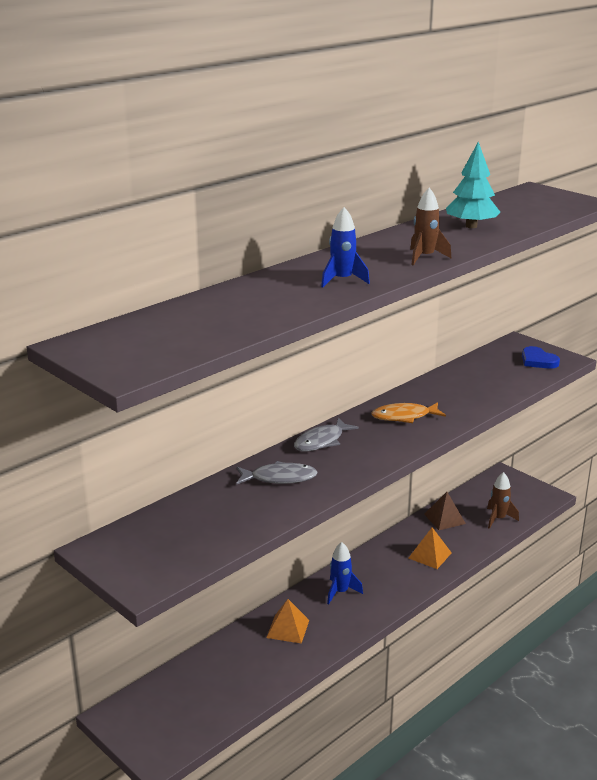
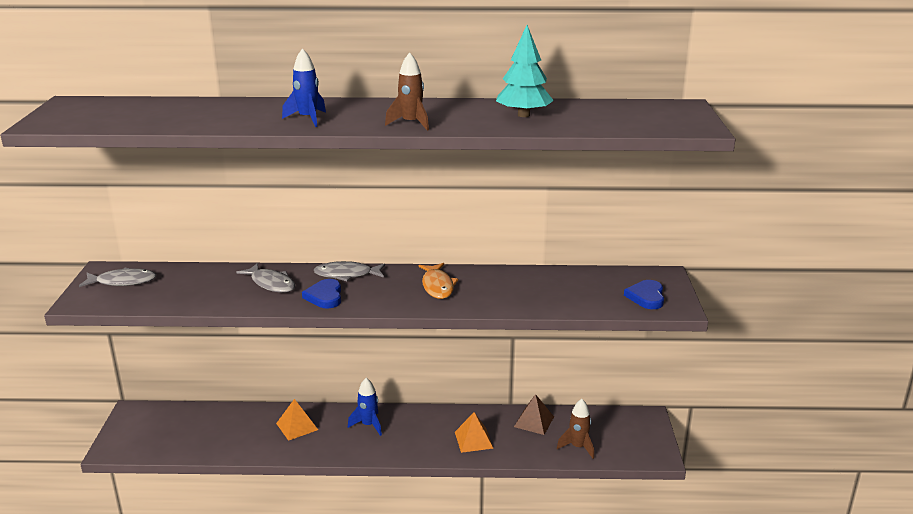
camera: 45 degrees right, 0 degrees up
(141, 546) = (123, 281): none -> grey fish
(344, 465) = (325, 296): none -> blue heart
(404, 417) = (437, 286): orange fish -> orange fish turned 135 degrees counterclockwise

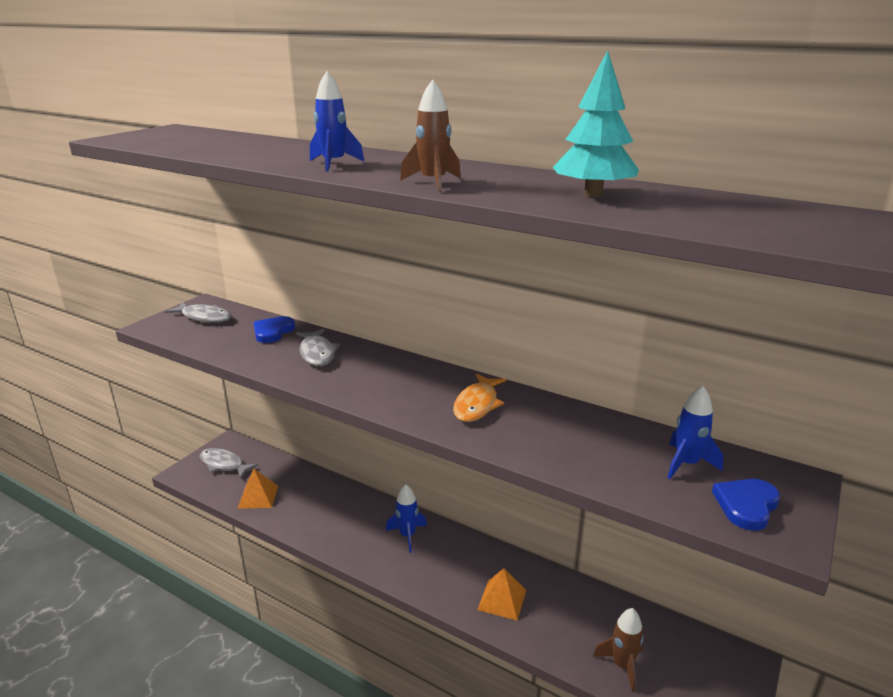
camera: 30 degrees right, 0 degrees up
(297, 426) = (342, 510): orange pyramid -> orange pyramid (258, 497)
(325, 296) = (350, 381): blue heart -> blue heart (273, 332)
(346, 275) = (396, 364): grey fish -> grey fish (223, 464)
(534, 421) = (588, 605): brown pyramid -> none
(599, 284) = (687, 464): none -> blue rocket

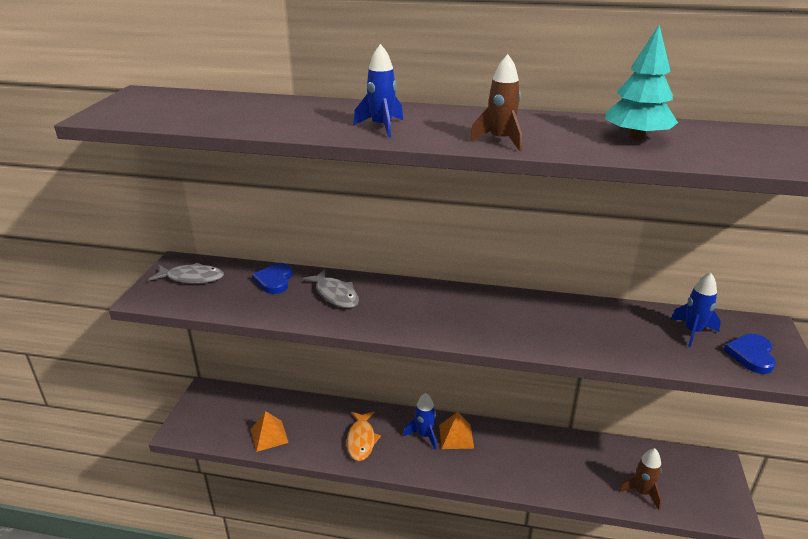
camera: 20 degrees left, 5 degrees up
(223, 464) = (214, 413): grey fish -> none
(477, 404) = (509, 315): orange fish -> orange fish (361, 440)
(502, 600) = (530, 468): orange pyramid -> orange pyramid (456, 436)

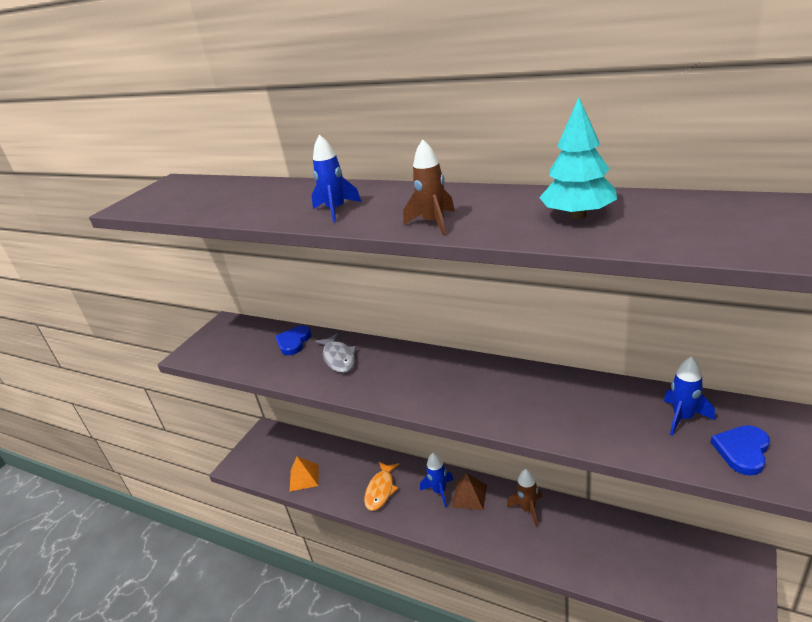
camera: 20 degrees right, 0 degrees up
(192, 278) = (229, 337): grey fish -> none
(456, 436) = (469, 496): orange pyramid -> brown pyramid
(642, 492) = (646, 579): brown rocket -> brown rocket (528, 509)

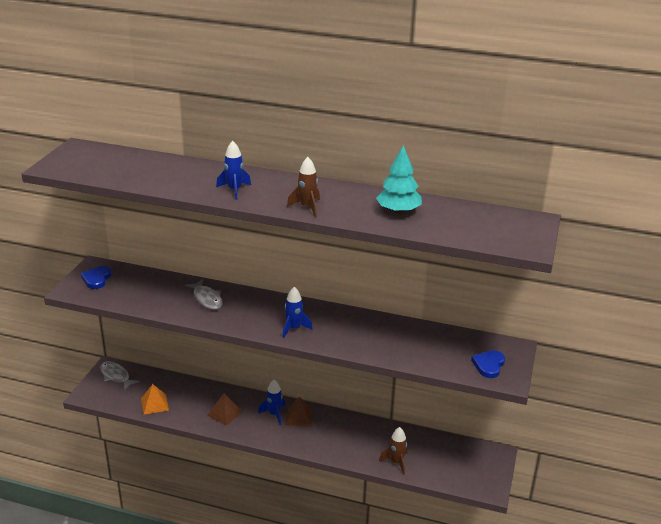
camera: 15 degrees left, 0 degrees up
(269, 442) = (116, 376): none -> grey fish
(293, 342) = (164, 285): blue heart -> blue heart (97, 279)
(381, 490) = (224, 413): orange fish -> brown pyramid
(528, 509) = (345, 426): brown rocket -> brown rocket (396, 462)
(683, 418) = (456, 346): blue rocket -> blue rocket (294, 328)

